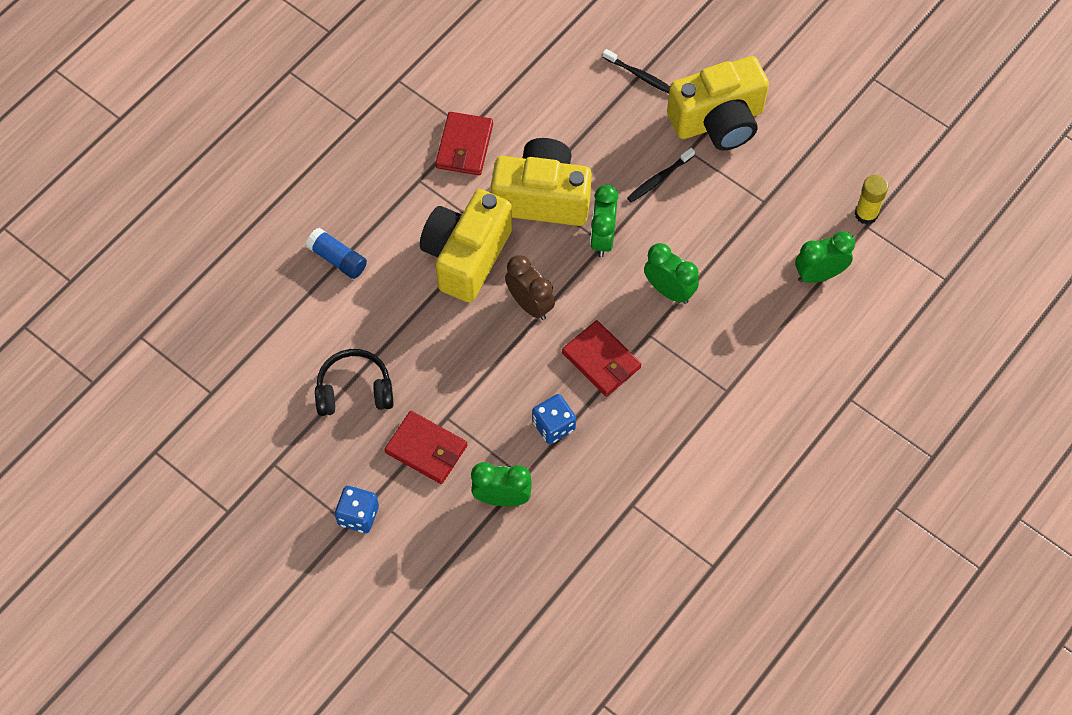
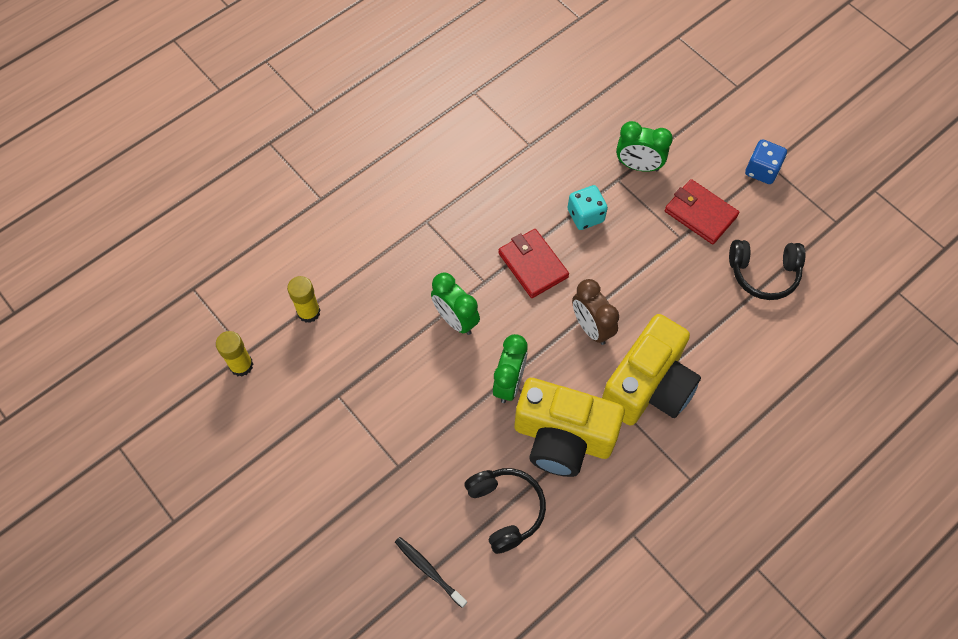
camera: 170 degrees left, 0 degrees up
(337, 259) = (779, 405): blue glue stick -> none
(464, 146) = (638, 513): red wallet -> none
(553, 426) = (585, 216): blue dice -> turquoise dice
(584, 131) = (505, 510): none -> black headphones
(659, 178) = (437, 439): black toothbrush -> none
(718, 121) = (357, 496): yellow camera -> none
(819, 274) = (309, 312): green clock -> yellow glue stick

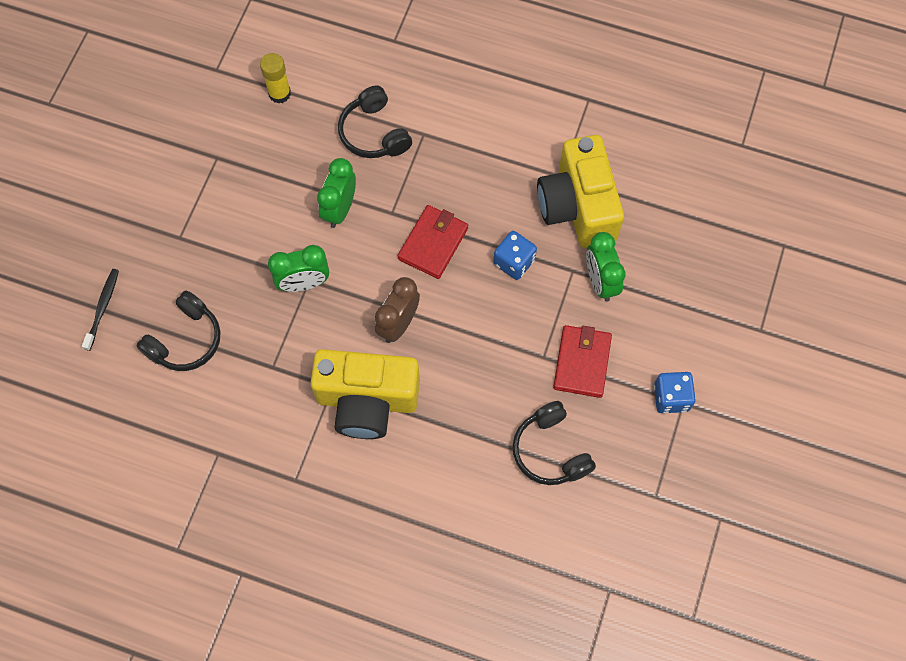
camera: 60 degrees right, 5 degrees up
(241, 365) = (203, 73): yellow glue stick -> none
(400, 257) = (374, 133): none -> black headphones
(563, 438) = (276, 353): yellow camera -> yellow camera (578, 206)
(585, 216) = (514, 262): turquoise dice -> blue dice

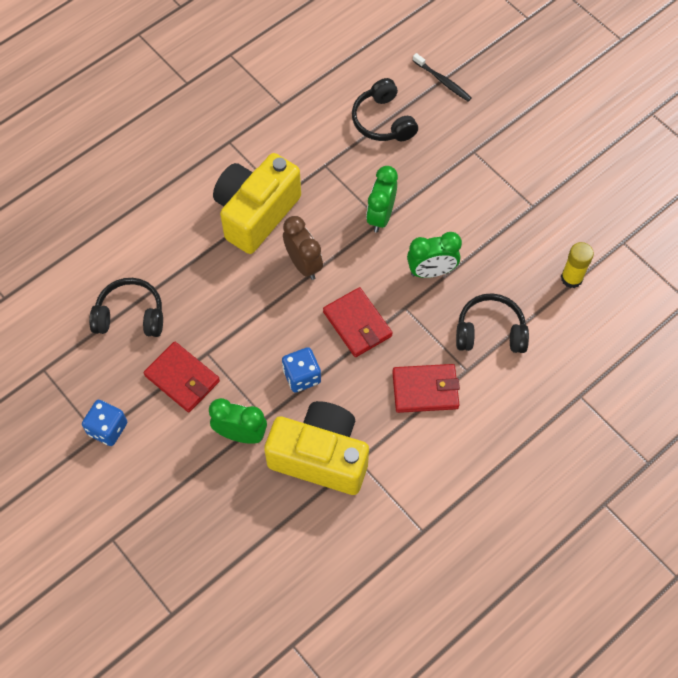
camera: 120 degrees right, 5 degrees down
(340, 209) = (431, 271): green clock -> green clock turned 120 degrees clockwise
(463, 157) = (425, 390): none -> red wallet

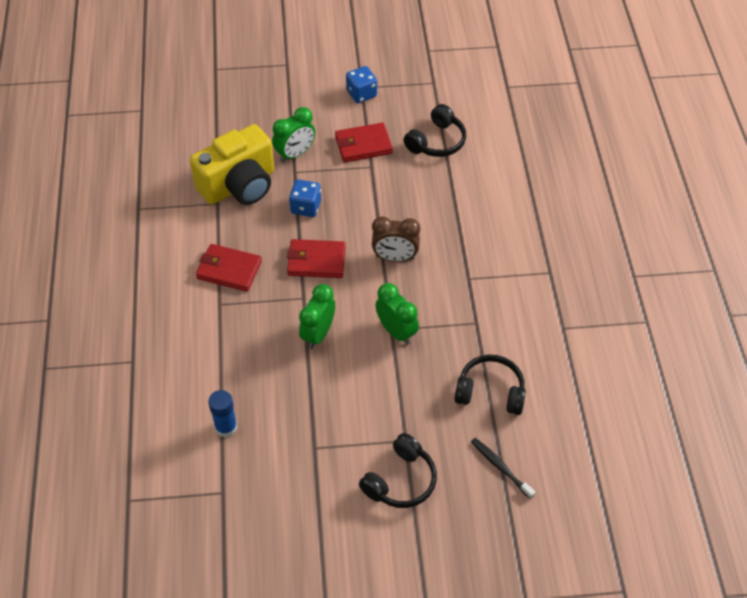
camera: 125 degrees right, 10 degrees down
(256, 213) = (465, 253): yellow camera -> none
(425, 390) = (229, 270): red wallet -> red wallet turned 75 degrees clockwise
(442, 81) = (500, 467): black toothbrush -> black toothbrush turned 60 degrees clockwise
(490, 332) = (234, 339): black headphones -> black headphones (400, 480)
(571, 278) = (226, 427): yellow glue stick -> blue glue stick

